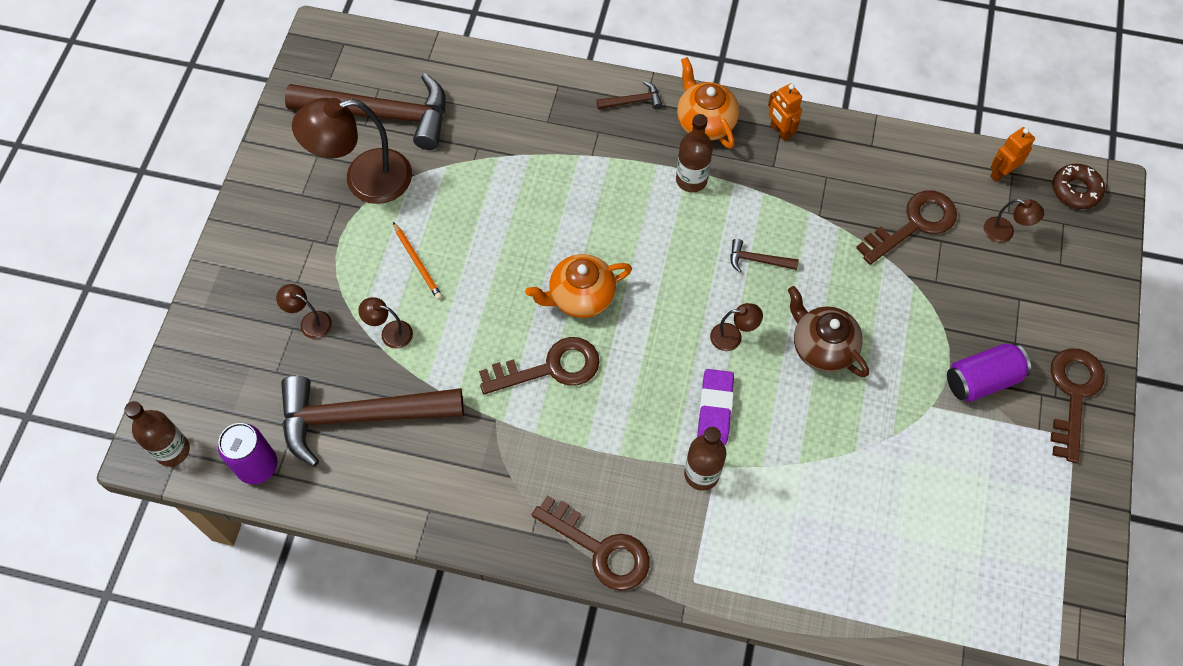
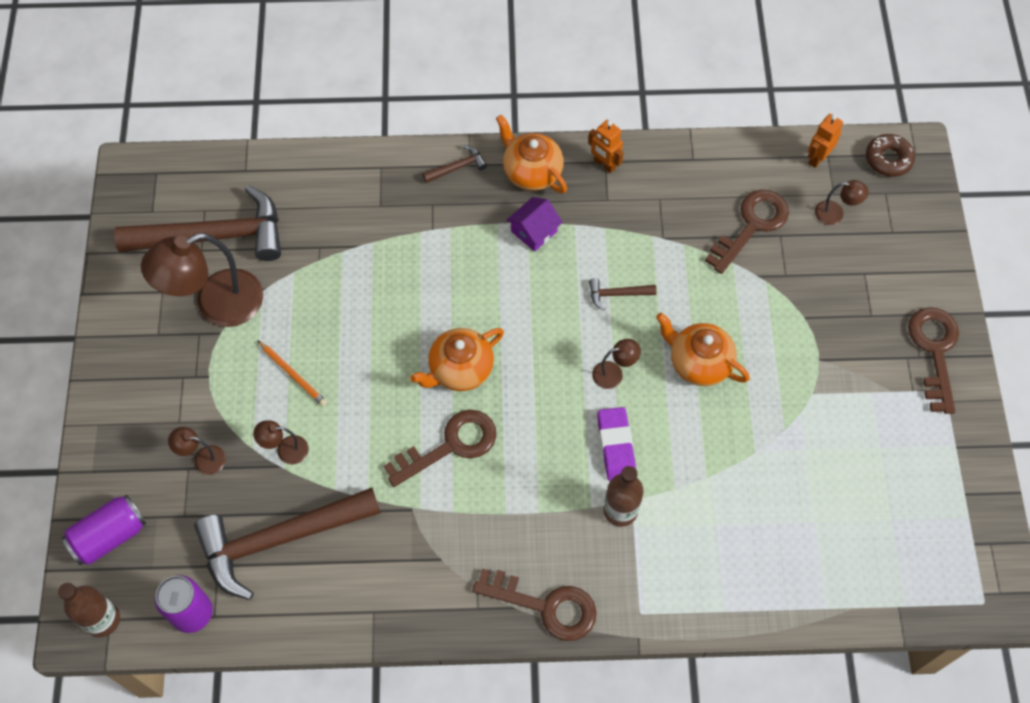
camera: 15 degrees left, 0 degrees up
(691, 180) = (534, 231): brown bottle -> purple house
(822, 347) = (698, 362): brown teapot -> orange teapot
(982, 380) = (850, 357): purple can -> purple can (110, 536)

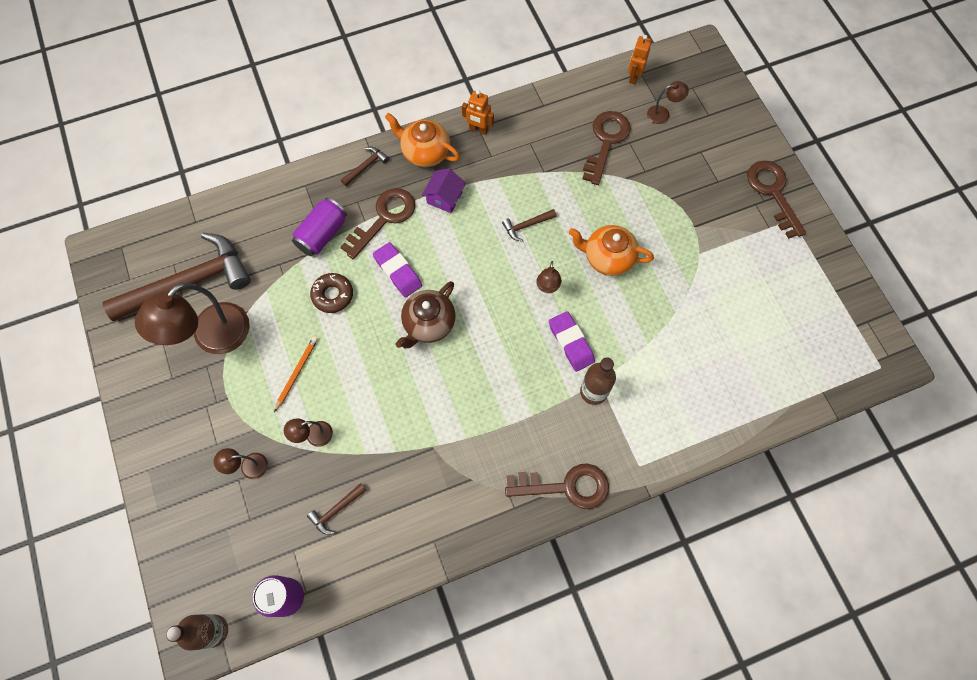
camera: 20 degrees left, 5 degrees up
(110, 536) = (193, 558): purple can -> purple can (322, 234)
(279, 539) = (336, 510): brown hammer -> brown hammer, size x0.40
(293, 374) = (296, 373): orange pencil -> orange pencil turned 90 degrees counterclockwise
(448, 299) = (398, 272): none -> purple eraser
(450, 445) = (444, 386): brown key -> brown key (384, 218)
(460, 369) = (428, 324): orange teapot -> brown teapot
(614, 373) = (547, 287): brown lamp -> brown lamp turned 135 degrees clockwise
(888, 159) = (684, 62): brown donut -> brown donut (332, 295)

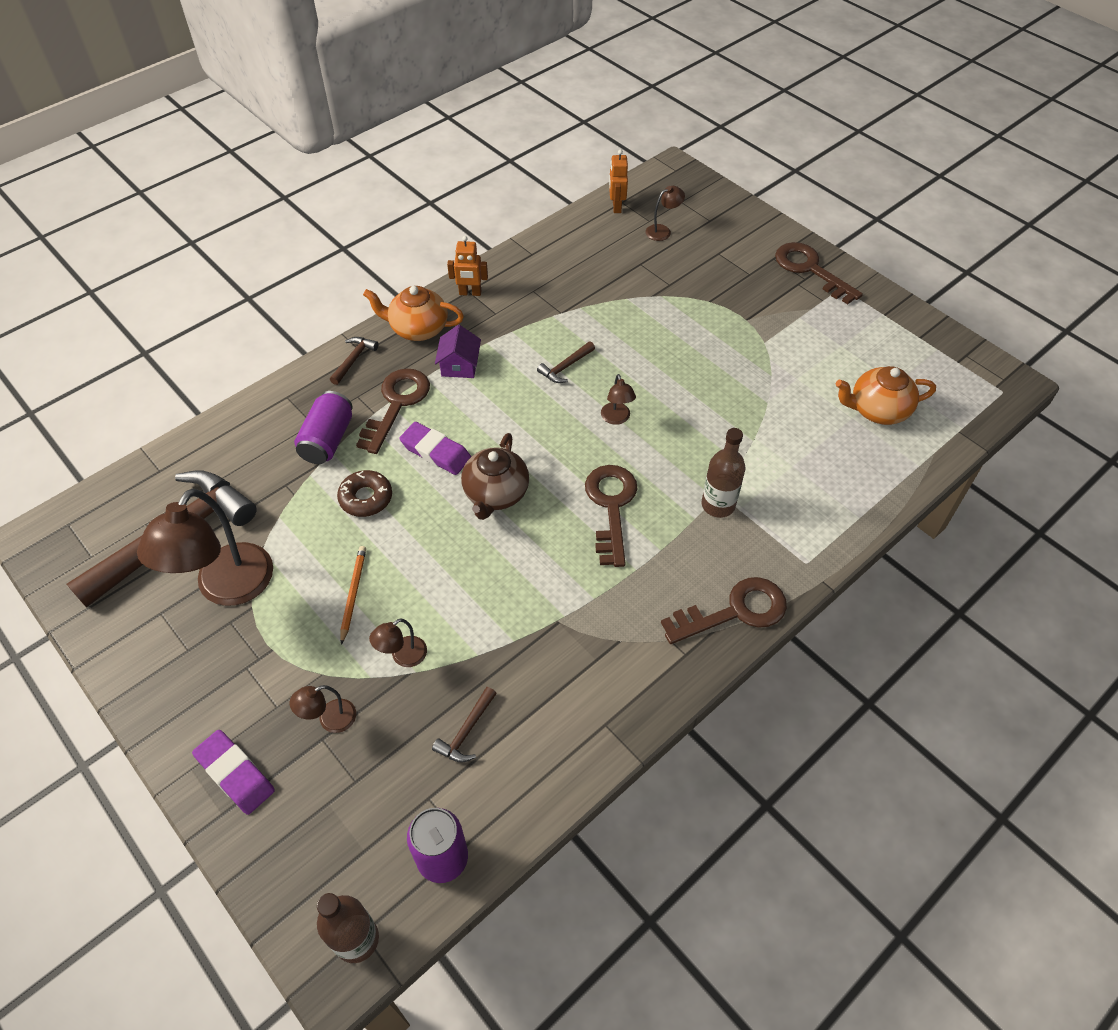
camera: 20 degrees left, 15 degrees down
(571, 343) = (669, 464): purple eraser -> purple eraser (235, 774)
(606, 142) = (615, 269): brown key -> brown key (611, 506)
(607, 258) = (669, 373): orange teapot -> orange teapot (877, 410)

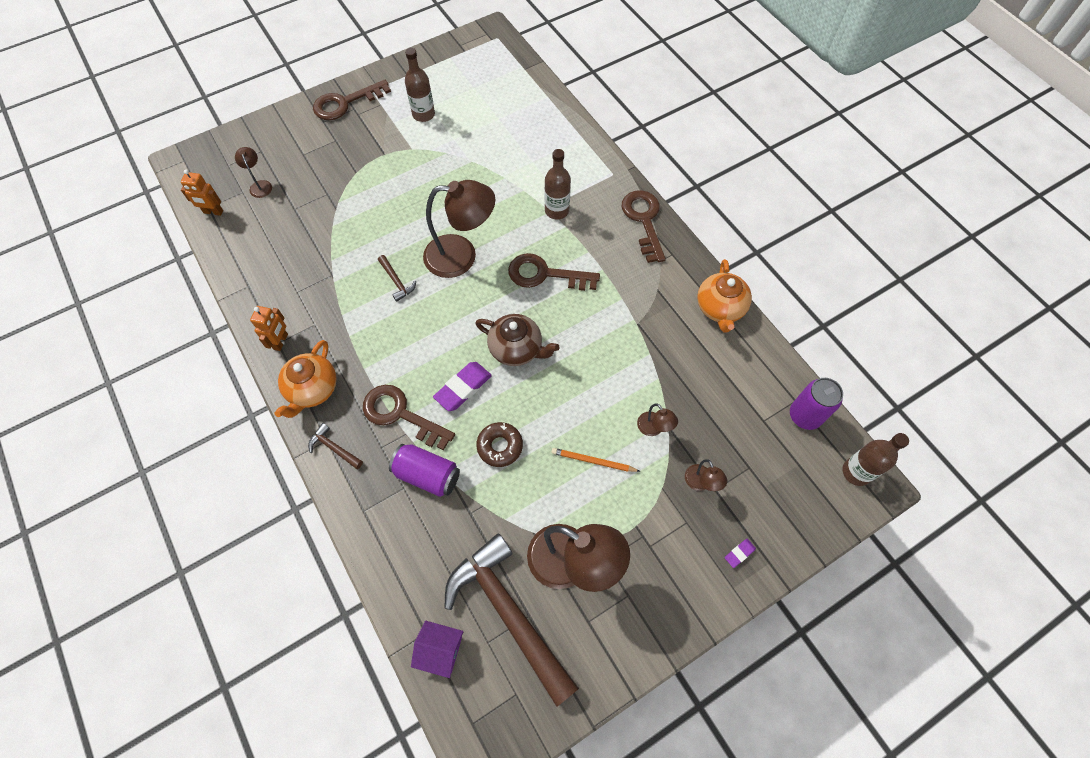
camera: 80 degrees left, 10 degrees up
(235, 774) = (739, 553): purple eraser -> purple eraser, size x0.51
(459, 365) = (369, 360): purple house -> purple house (440, 650)
(466, 731) = (717, 392): brown hammer -> none
(617, 418) = (461, 256): brown lamp -> brown lamp, size x2.23
(824, 342) = (423, 114): none -> brown bottle
(877, 410) = (495, 104): orange teapot -> orange teapot (720, 308)

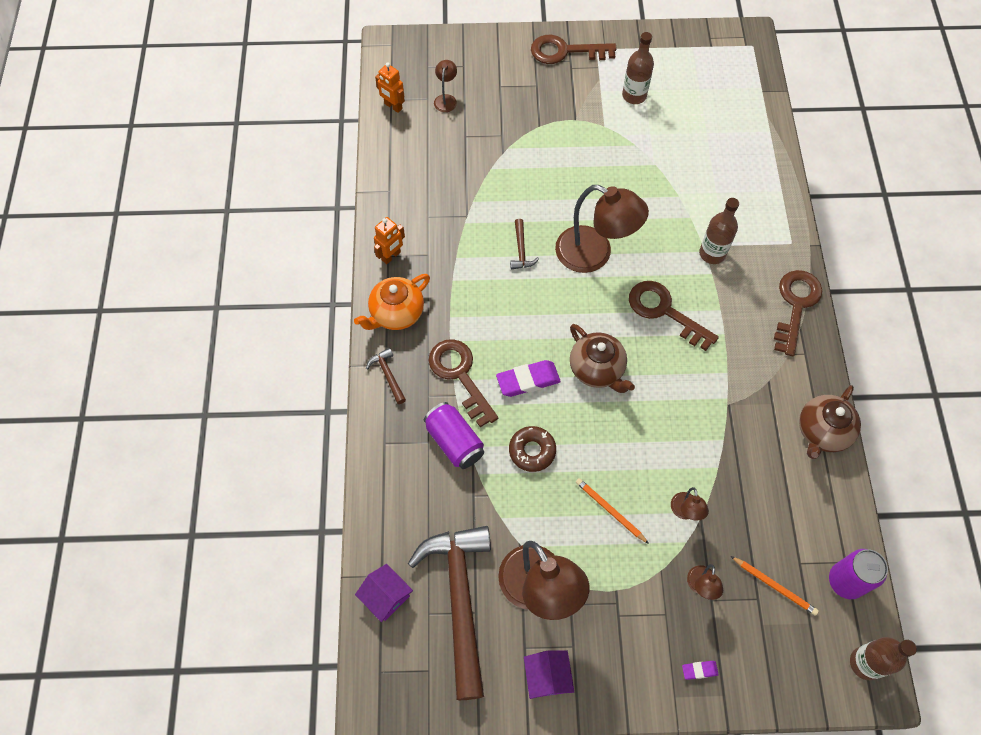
camera: 30 degrees right, 0 degrees up
(621, 635) = (547, 677): none -> purple house
(720, 308) = (822, 432): orange teapot -> brown teapot
(755, 450) = (774, 586): none -> orange pencil

